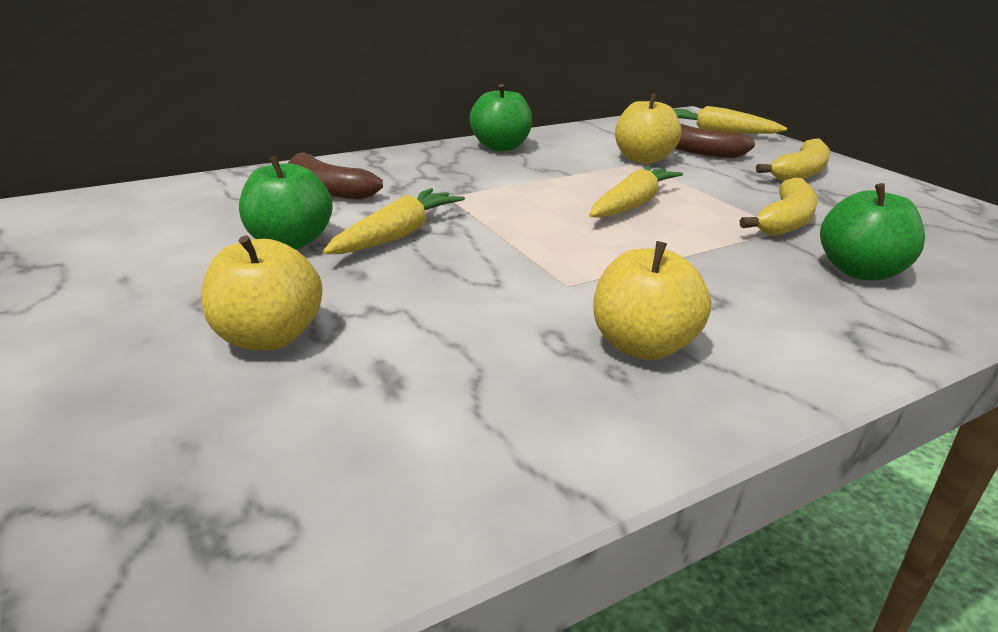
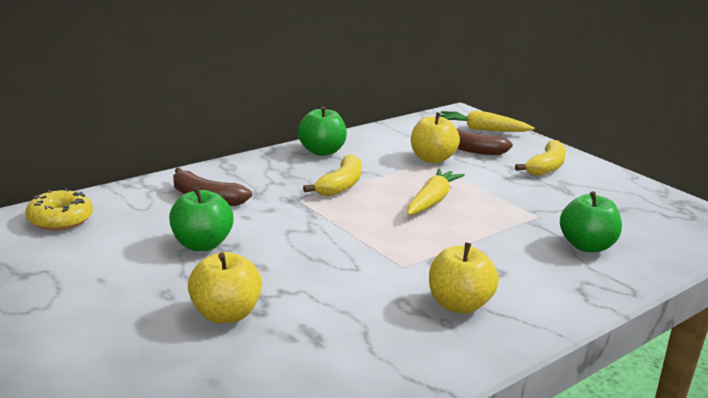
camera: 10 degrees left, 5 degrees down
(127, 205) = (60, 219): none -> yellow donut
(398, 235) = (275, 235): yellow carrot -> none
(785, 221) = (538, 210): yellow banana -> yellow banana (340, 185)

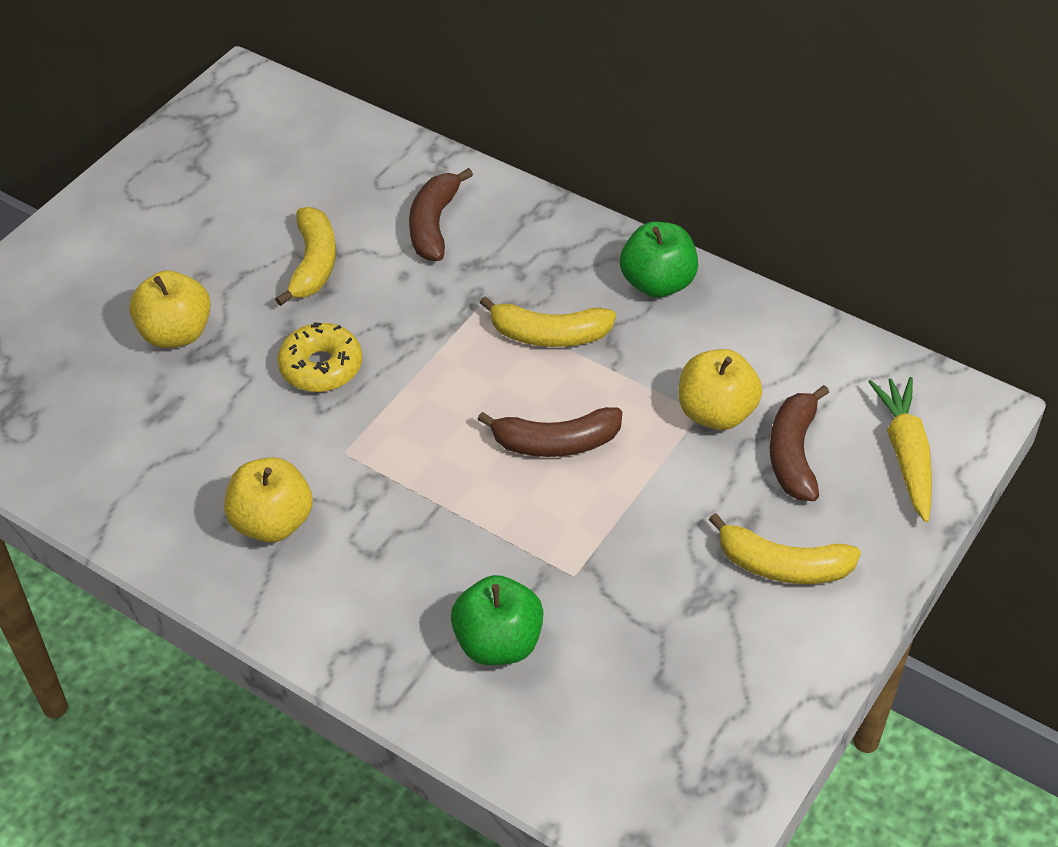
camera: 75 degrees right, 25 degrees up
(60, 219) = (317, 137): yellow donut -> yellow donut (321, 367)
(201, 244) = (314, 264): green apple -> yellow banana
(432, 200) = (556, 443): yellow carrot -> brown banana

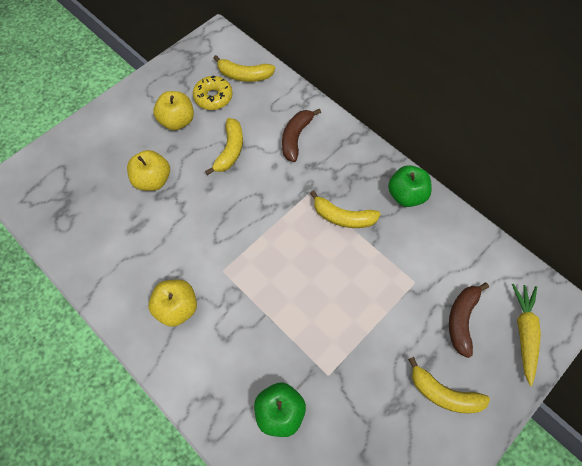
camera: 10 degrees right, 15 degrees up
(312, 139) = (244, 75): none -> yellow banana
(321, 367) = (221, 215): yellow donut -> yellow donut (213, 97)
(556, 443) = (334, 287): brown banana -> none
(716, 413) = (423, 284): yellow apple -> yellow apple (177, 121)

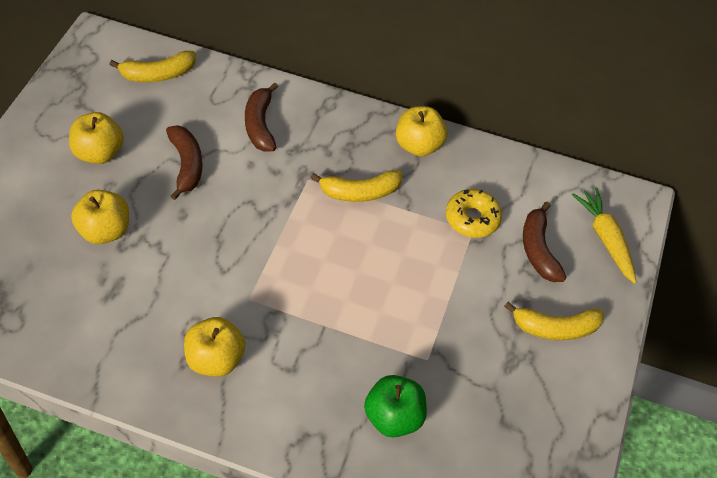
camera: 30 degrees left, 10 degrees down
(213, 97) = (131, 111): yellow donut -> yellow donut (472, 218)
(230, 150) = (186, 165): yellow banana -> brown banana
(406, 195) = (418, 145): green apple -> yellow apple

